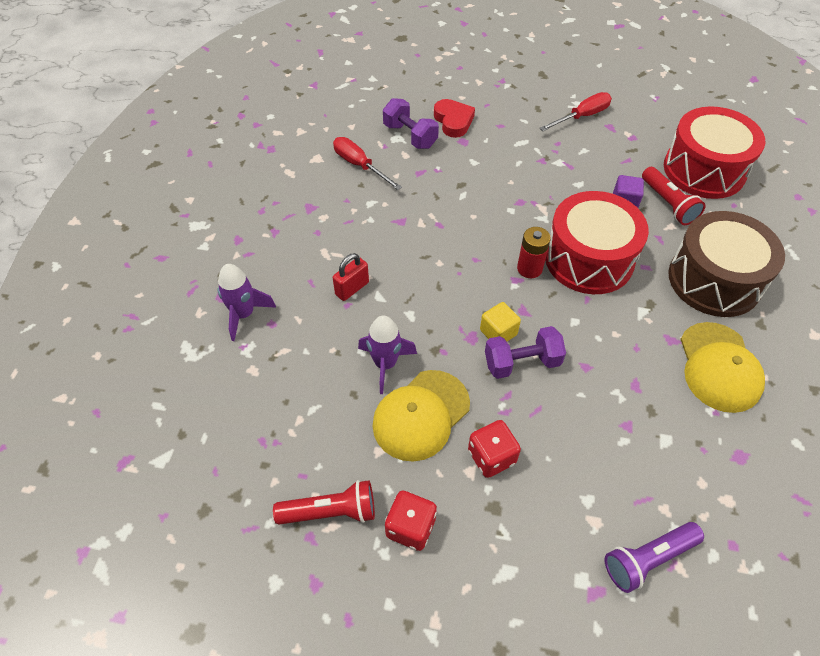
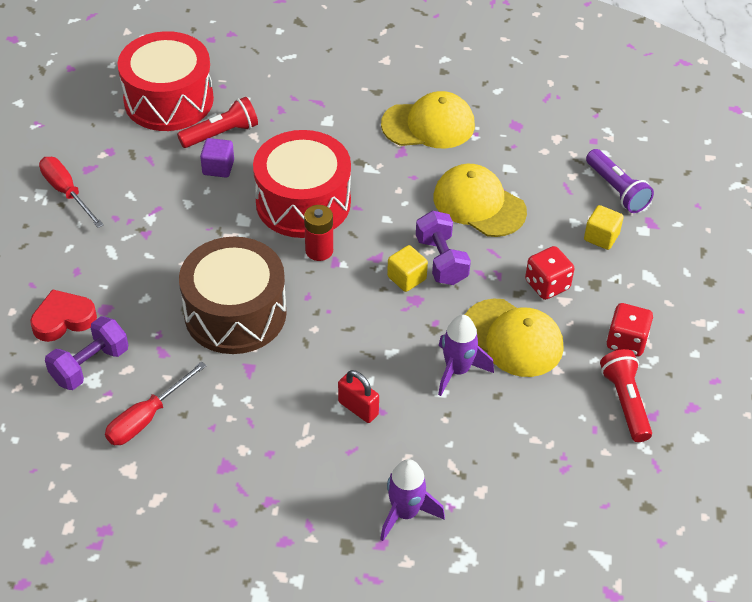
camera: 95 degrees left, 5 degrees down
(566, 526) = (601, 237): none -> yellow cube
(604, 404) = (479, 204): none -> yellow cap
(714, 280) = (326, 114): brown drum -> brown drum (235, 313)

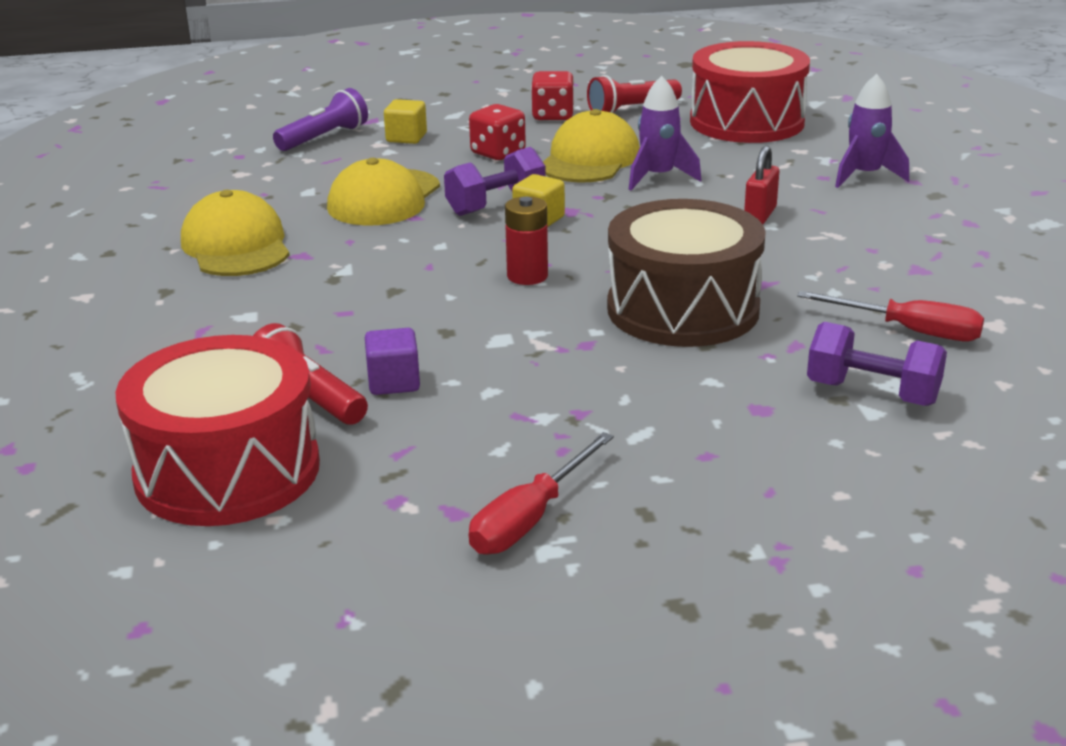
camera: 105 degrees left, 20 degrees down
(63, 319) = (813, 439): red heart -> none
(303, 202) = (439, 302): red drum -> red drum (746, 122)

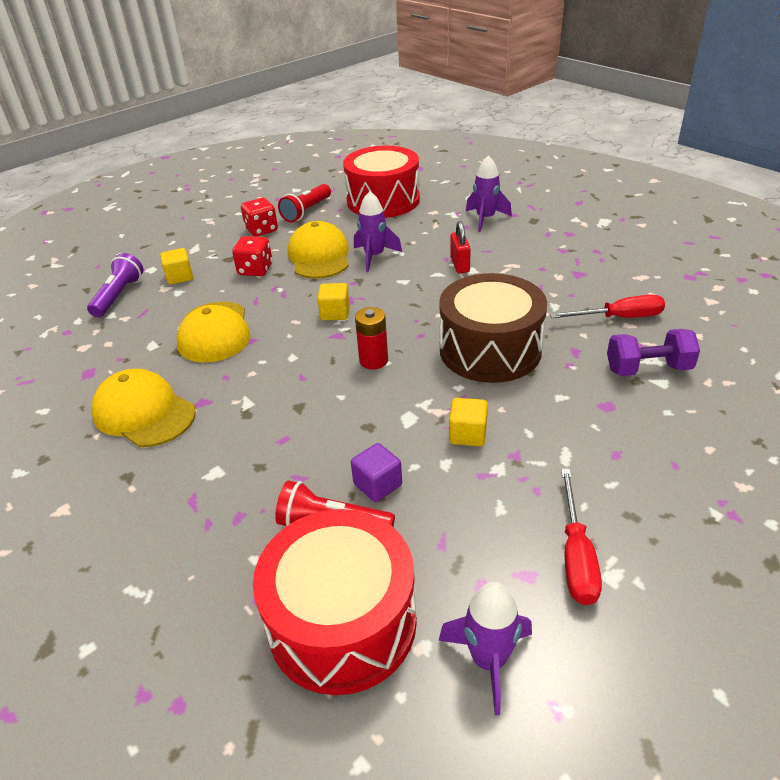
camera: 30 degrees left, 10 degrees up
(328, 555) = (488, 660): none -> purple rocket
(496, 205) = (296, 312): purple dumbbell -> none
(549, 375) = (467, 434): none -> yellow cube

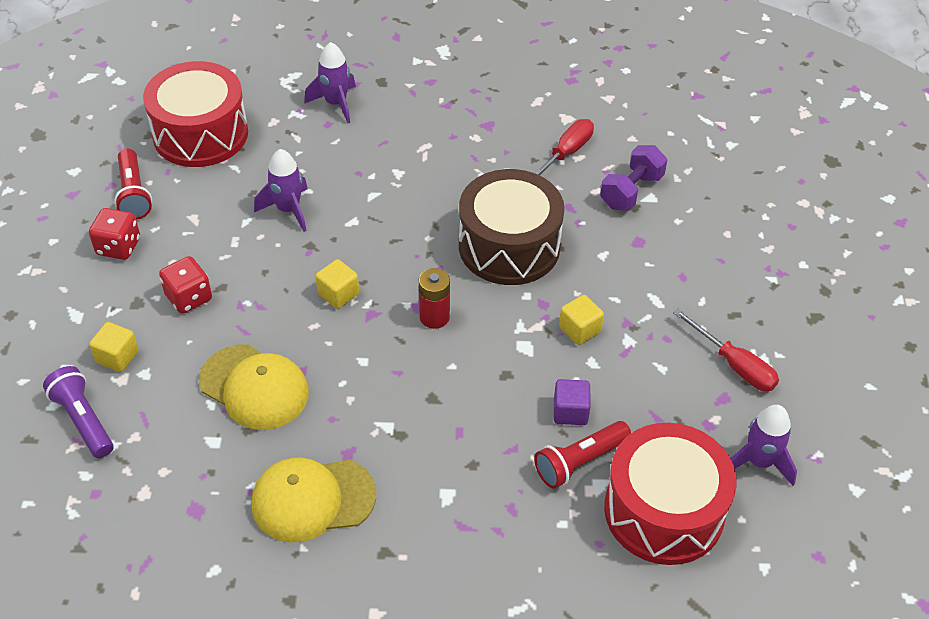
camera: 50 degrees left, 10 degrees up
(319, 256) = (232, 242): yellow cap -> none
(460, 265) = (380, 173): red padlock -> none

